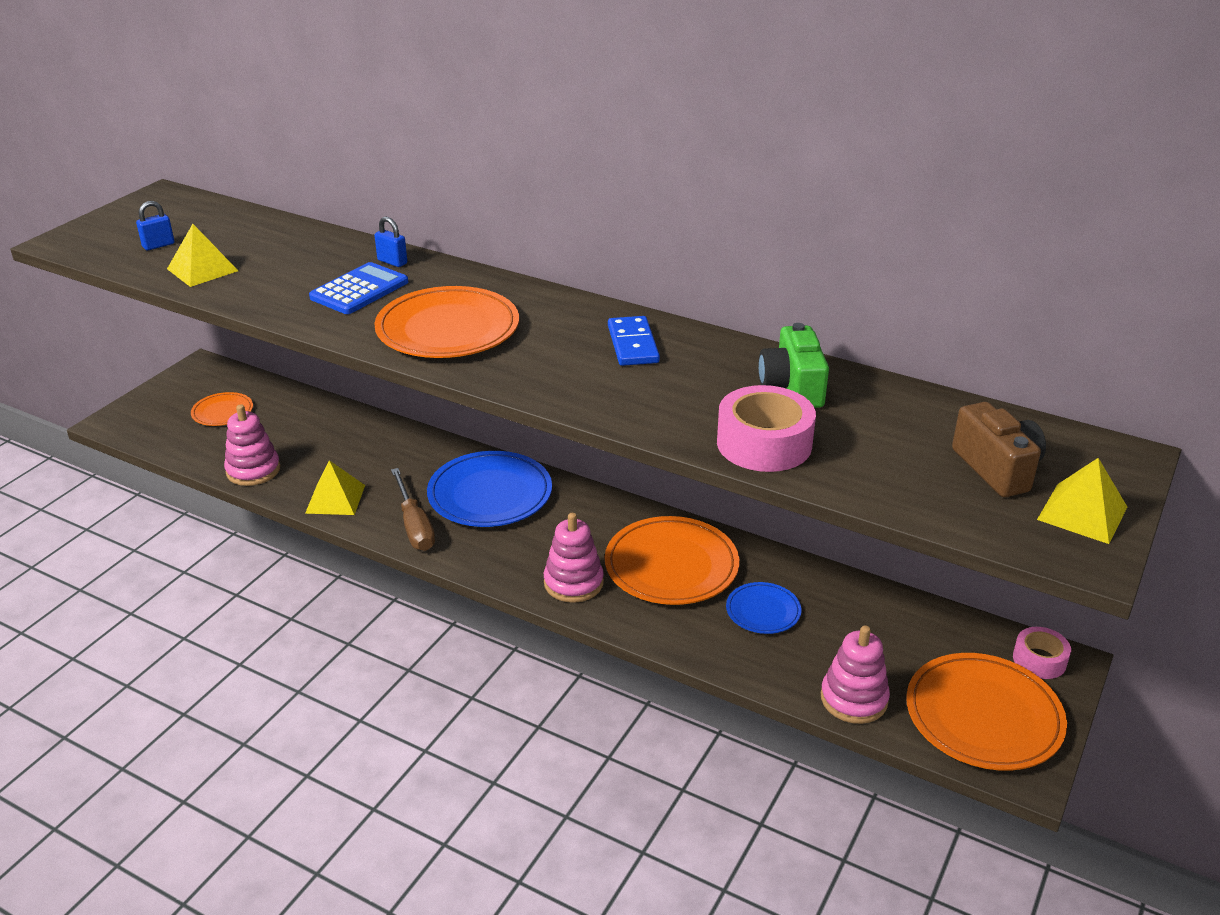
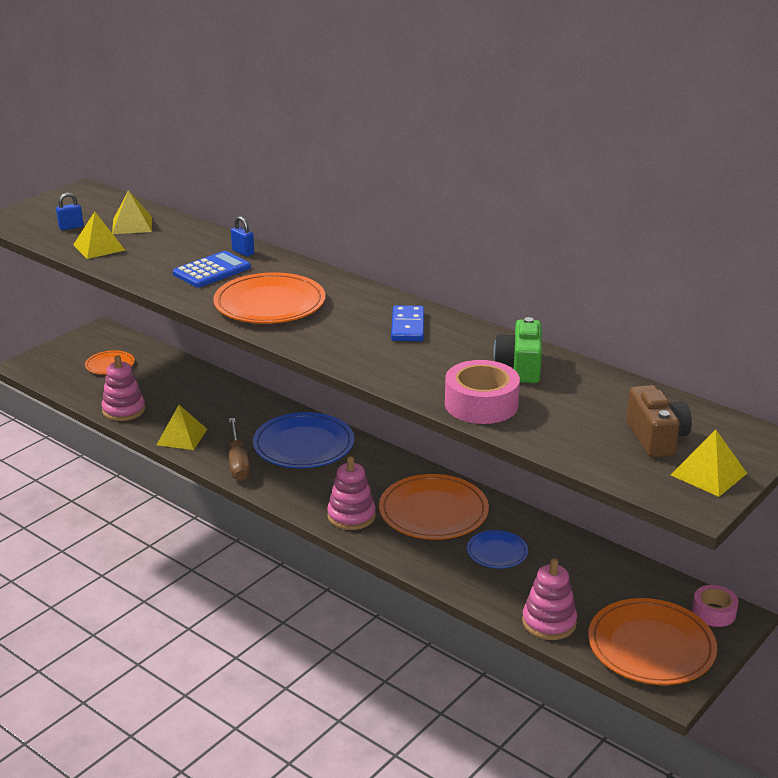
camera: 10 degrees right, 5 degrees down
(238, 236) = (132, 225): none -> yellow pyramid

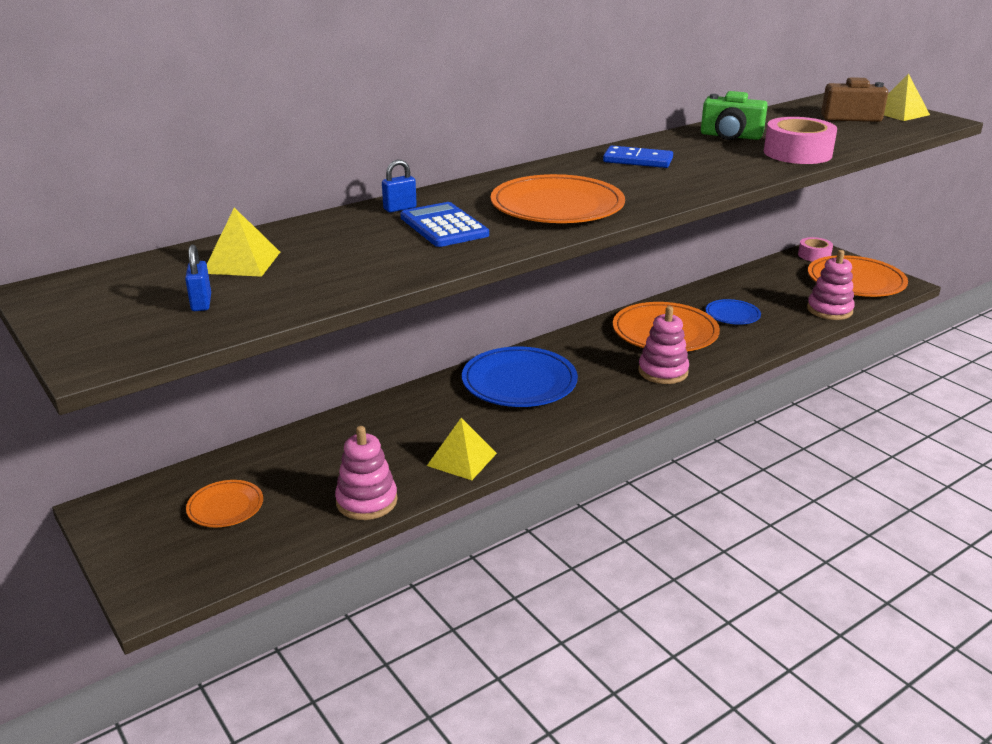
camera: 75 degrees left, 0 degrees up
(99, 247) = (304, 286): yellow pyramid -> none
(238, 462) = (538, 425): brown screwdriver -> none

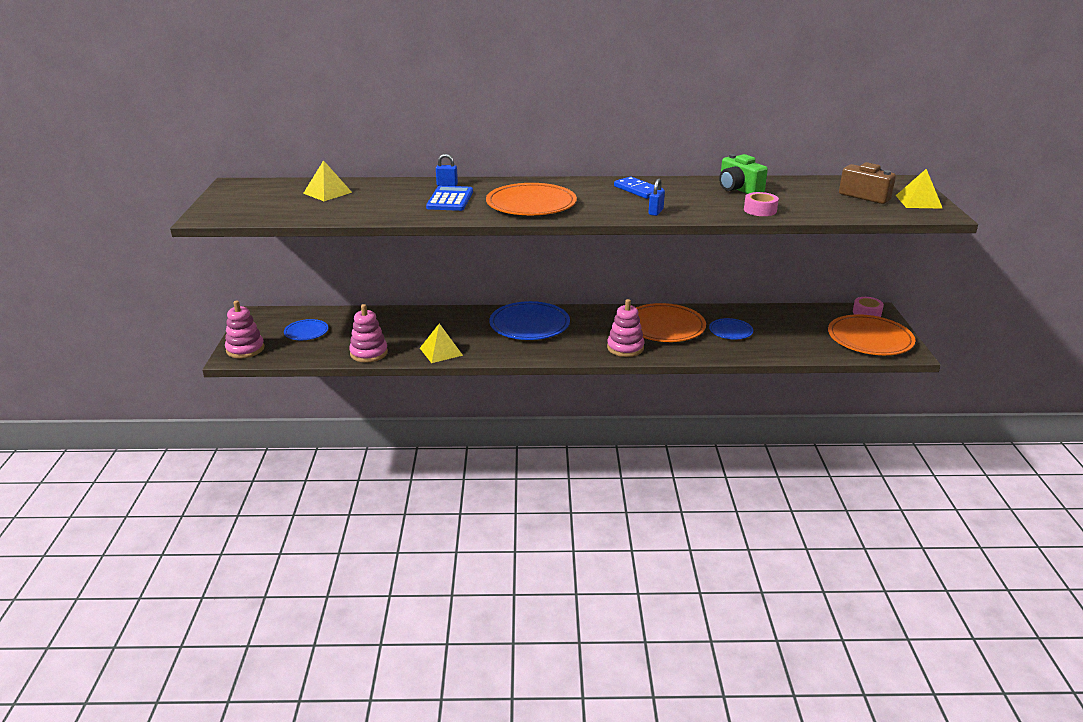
camera: 35 degrees right, 0 degrees up
(201, 303) = (280, 206): blue padlock -> blue padlock (655, 212)
(225, 507) = (306, 332): orange plate -> blue plate
(797, 153) = (760, 210): pink tape -> pink tape, size x0.61
(829, 310) = (811, 350): pink stacking toy -> pink stacking toy (245, 349)

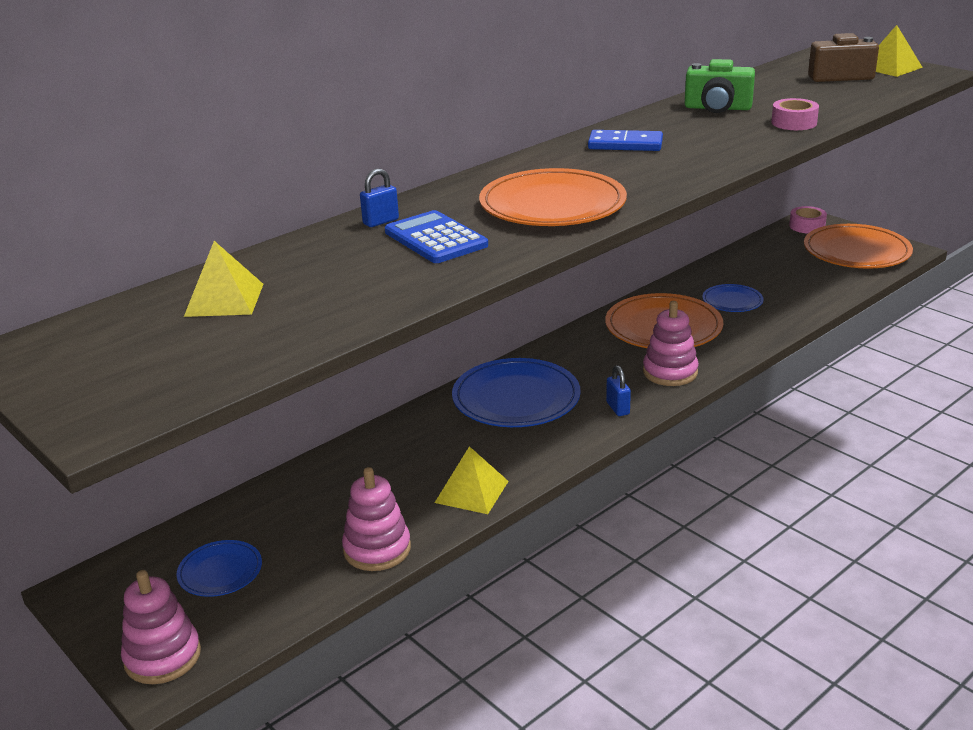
camera: 40 degrees left, 0 degrees up
(655, 212) = (707, 162): blue padlock -> blue padlock (617, 408)

